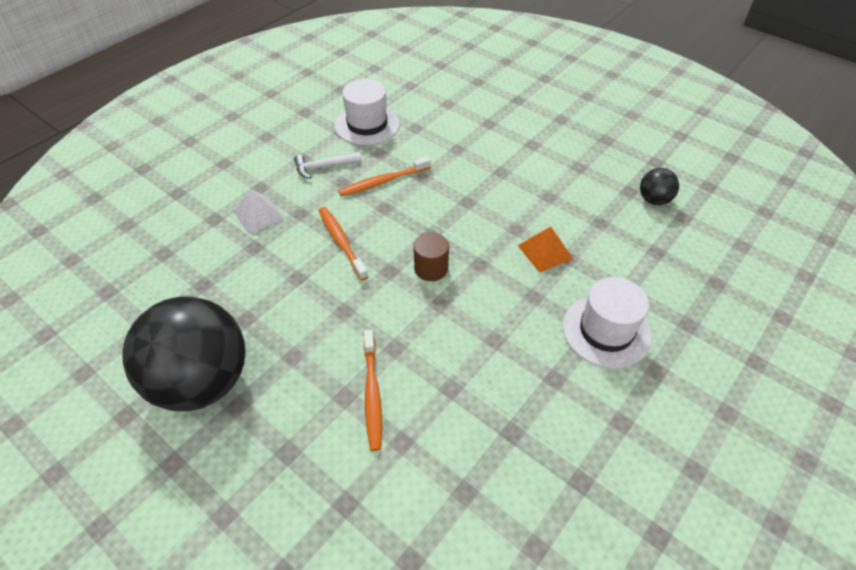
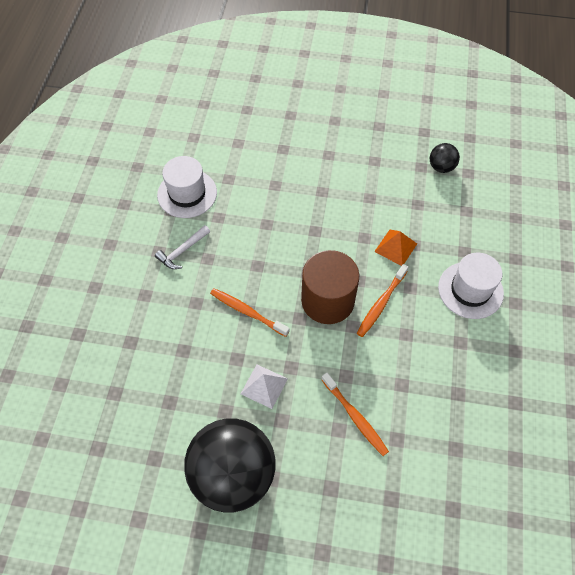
camera: 30 degrees left, 10 degrees up
(258, 215) = (164, 321): white pyramid -> white pyramid (264, 386)
(383, 181) = (240, 242): orange toothbrush -> orange toothbrush (381, 303)
(431, 268) = (327, 301): brown cylinder -> brown cylinder, size x1.92

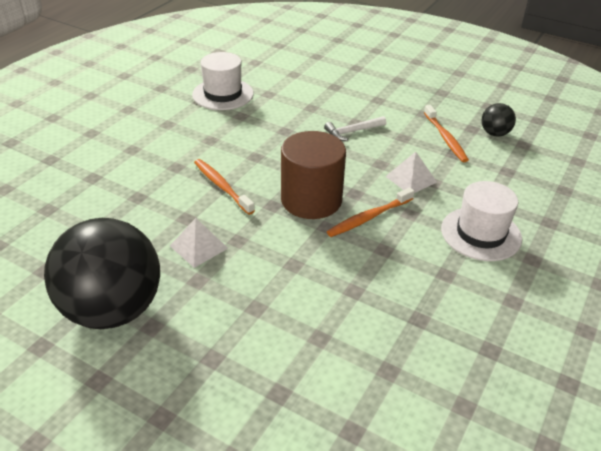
camera: 20 degrees right, 20 degrees down
(182, 251) = (190, 129): white hammer -> white hammer (352, 132)
(355, 417) = (282, 302): orange toothbrush -> orange toothbrush (445, 138)
(395, 247) = (411, 179): orange pyramid -> white pyramid

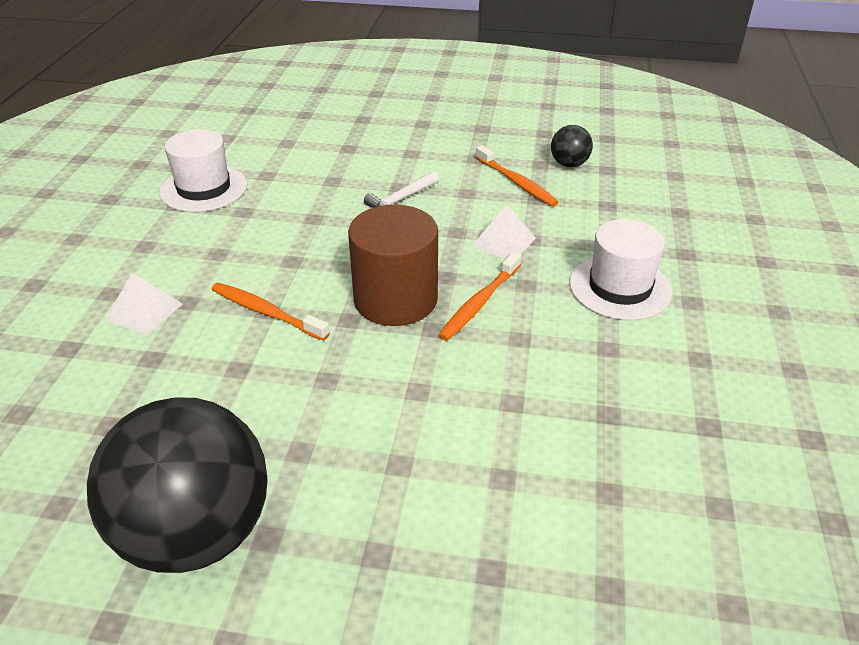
camera: 20 degrees left, 0 degrees up
(198, 247) = (277, 404): white pyramid -> white pyramid (144, 311)

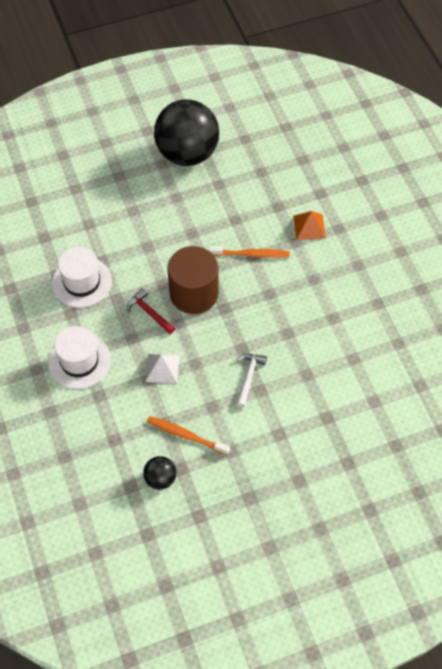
camera: 150 degrees right, 20 degrees up
(144, 311) = (309, 226): white pyramid -> orange pyramid
(204, 188) = (377, 325): white hat -> white hat (82, 282)
(480, 302) = (149, 312): orange toothbrush -> red hammer

